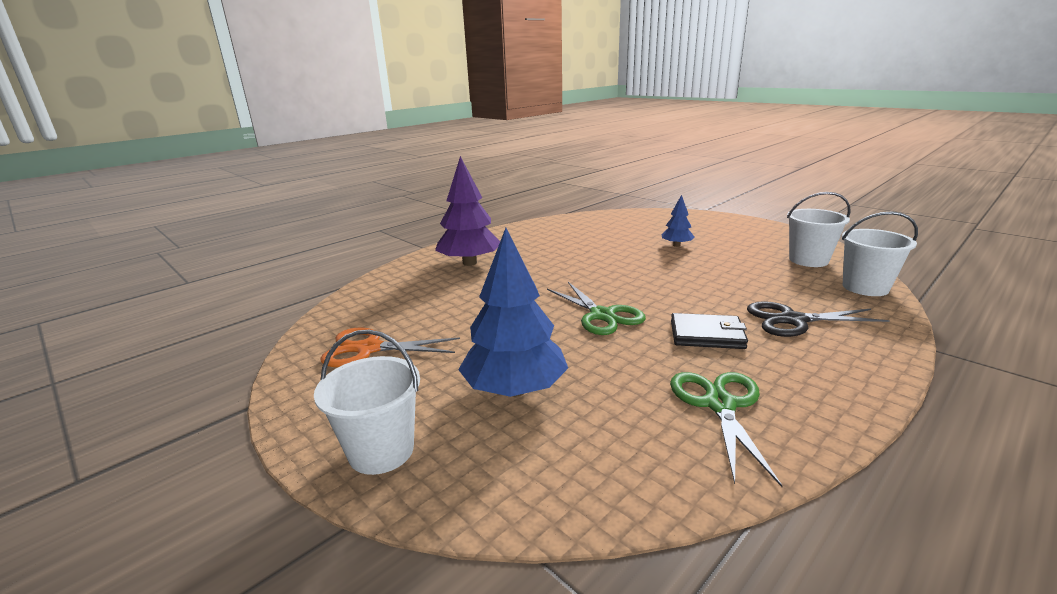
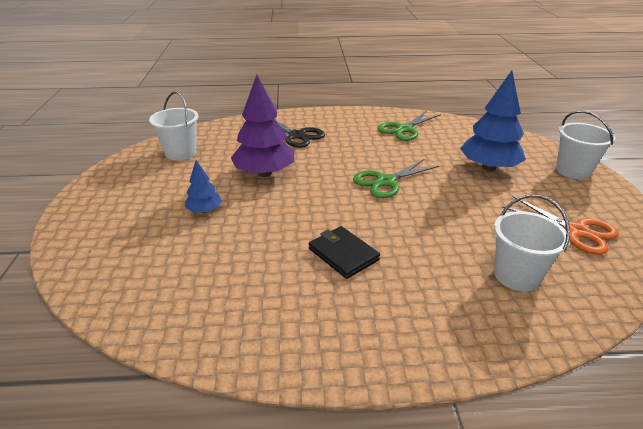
camera: 140 degrees left, 10 degrees up
(470, 263) = (423, 303): purple tree -> purple tree (264, 173)
(602, 315) = (386, 182): green scissors -> green scissors turned 135 degrees counterclockwise
(707, 335) = (352, 148): black wallet -> black wallet (343, 254)
(865, 287) = (217, 130): white bucket -> white bucket (516, 275)

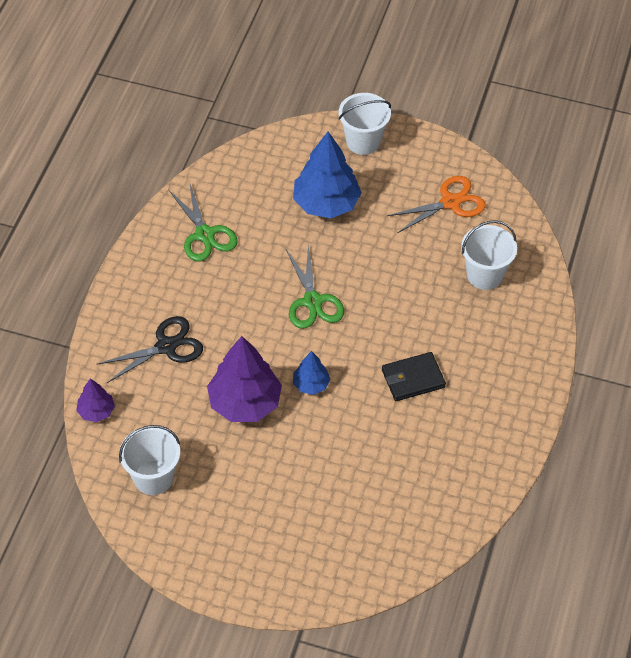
camera: 70 degrees left, 20 degrees up
(204, 210) = (297, 471): blue tree -> blue tree (311, 384)
(229, 125) = (96, 411): none -> purple tree

